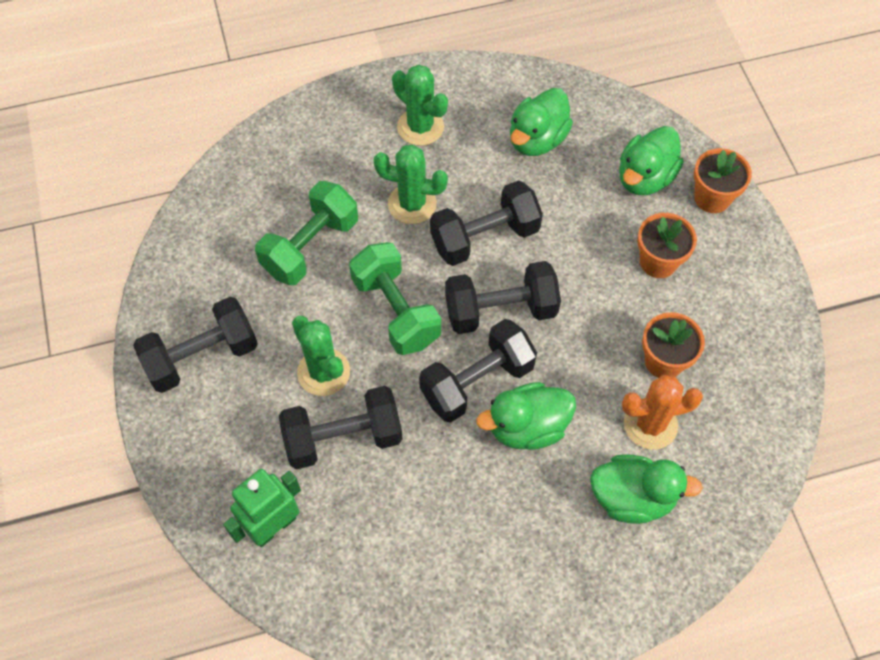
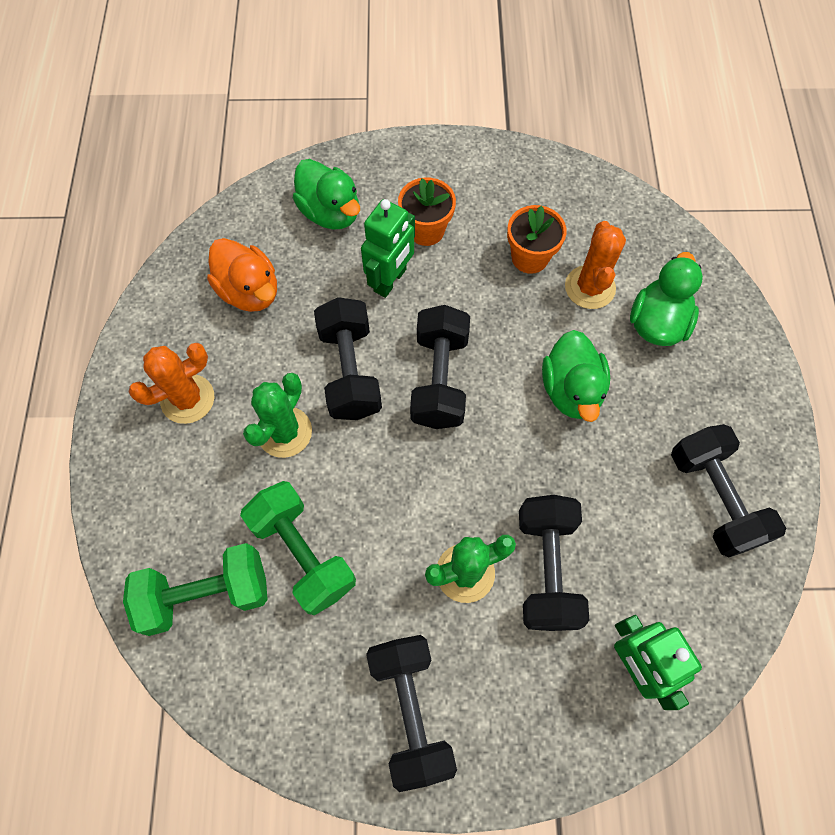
camera: 75 degrees left, 5 degrees up
(396, 311) = (411, 480): green dumbbell -> green dumbbell (206, 594)
(420, 127) = (187, 399): green cactus -> orange cactus
(477, 382) = (513, 422): black dumbbell -> black dumbbell (714, 498)
(537, 139) = (249, 291): green duck -> orange duck
(590, 245) = (390, 280): none -> green robot
(712, 198) = (372, 167): orange flower pot -> none

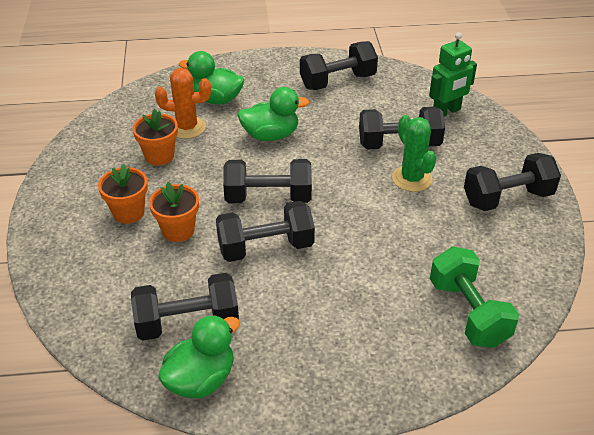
camera: 95 degrees left, 25 degrees down
(187, 399) = (302, 352): orange cactus -> none
(249, 291) = (187, 323): orange duck -> black dumbbell
(284, 432) = (324, 282): green cactus -> none
(303, 553) = (421, 260): green dumbbell -> none
(330, 212) = (102, 275): green duck -> green duck (201, 380)
(390, 280) = (178, 230): green robot -> orange flower pot

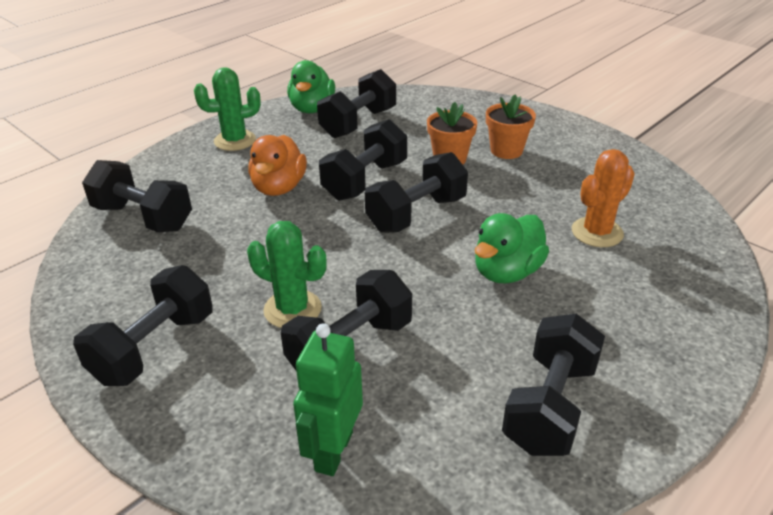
camera: 140 degrees right, 5 degrees down
(159, 156) = (567, 196): orange flower pot -> none
(216, 99) = (633, 279): green duck -> none
(323, 374) = (235, 141): none -> green cactus
(337, 281) = (279, 187): none -> orange duck
(468, 313) = (143, 217): green dumbbell -> black dumbbell

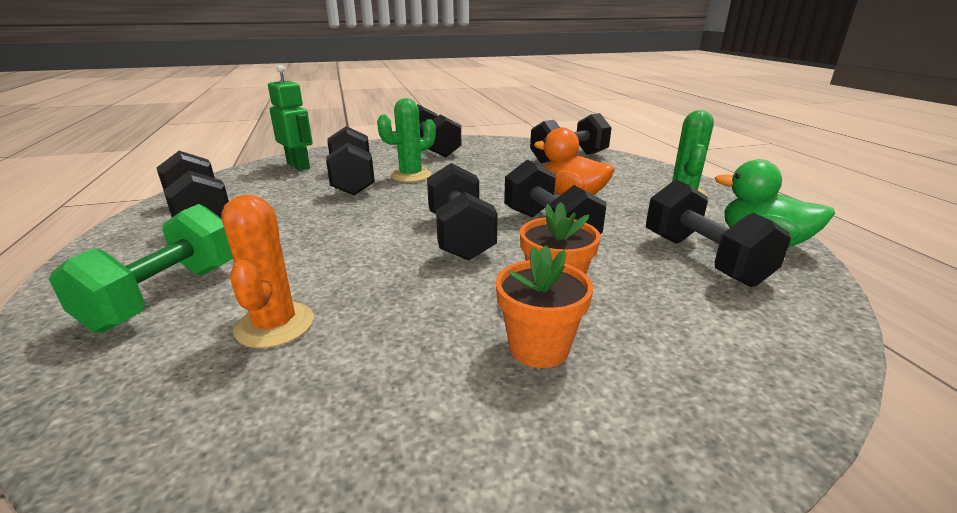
camera: 120 degrees right, 10 degrees down
(507, 272) = (320, 247): green duck -> none
(642, 298) = (166, 296): none -> green dumbbell

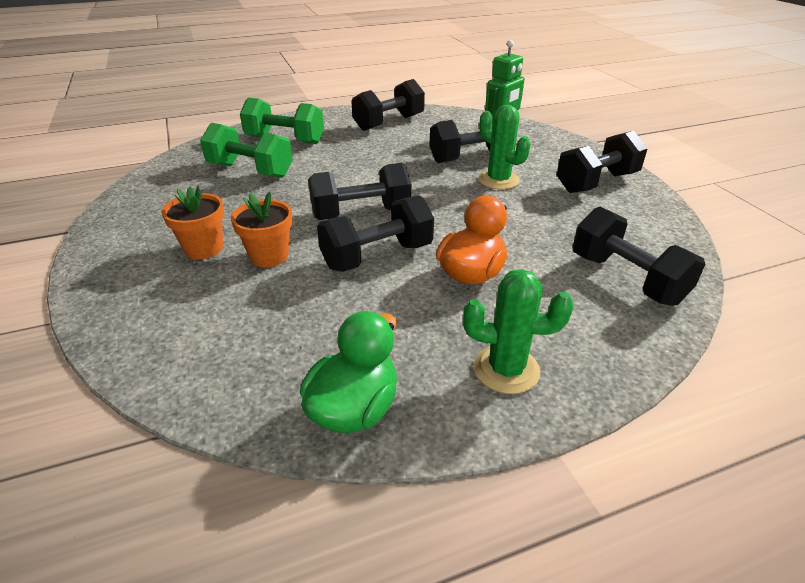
camera: 85 degrees right, 10 degrees up
(275, 325) = (250, 170): orange cactus -> green dumbbell
(703, 259) = (312, 346): black dumbbell -> none

